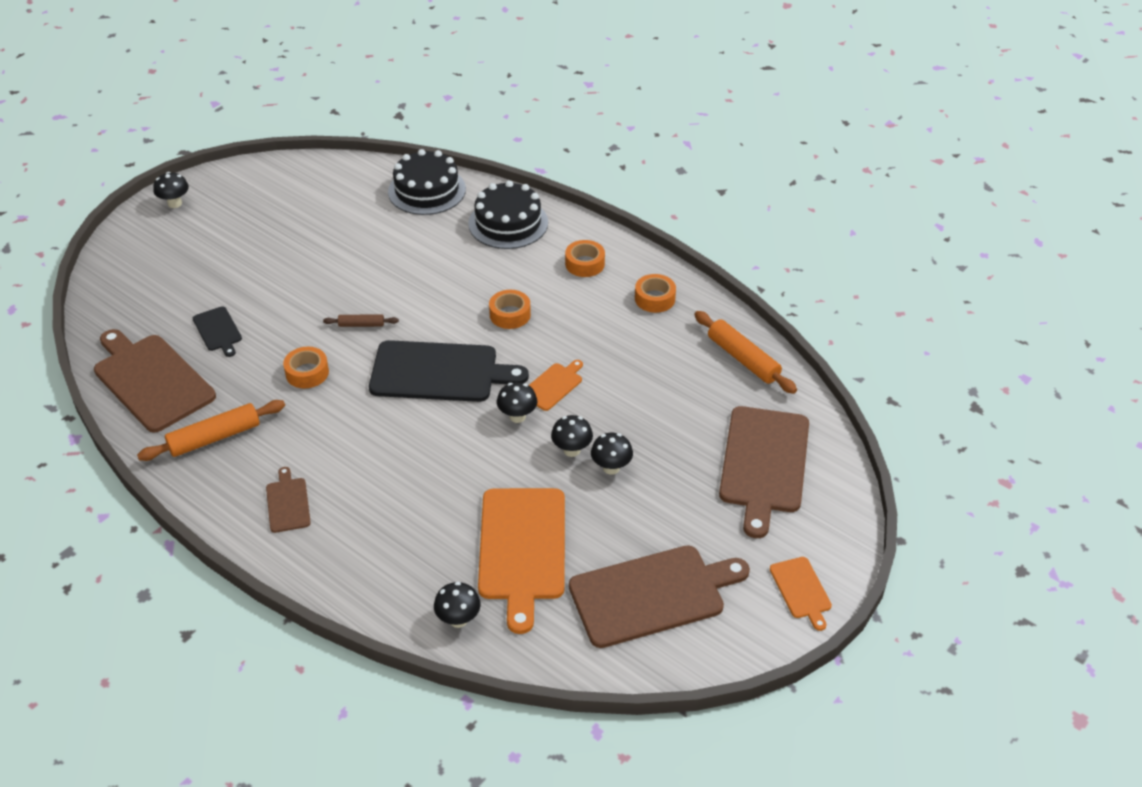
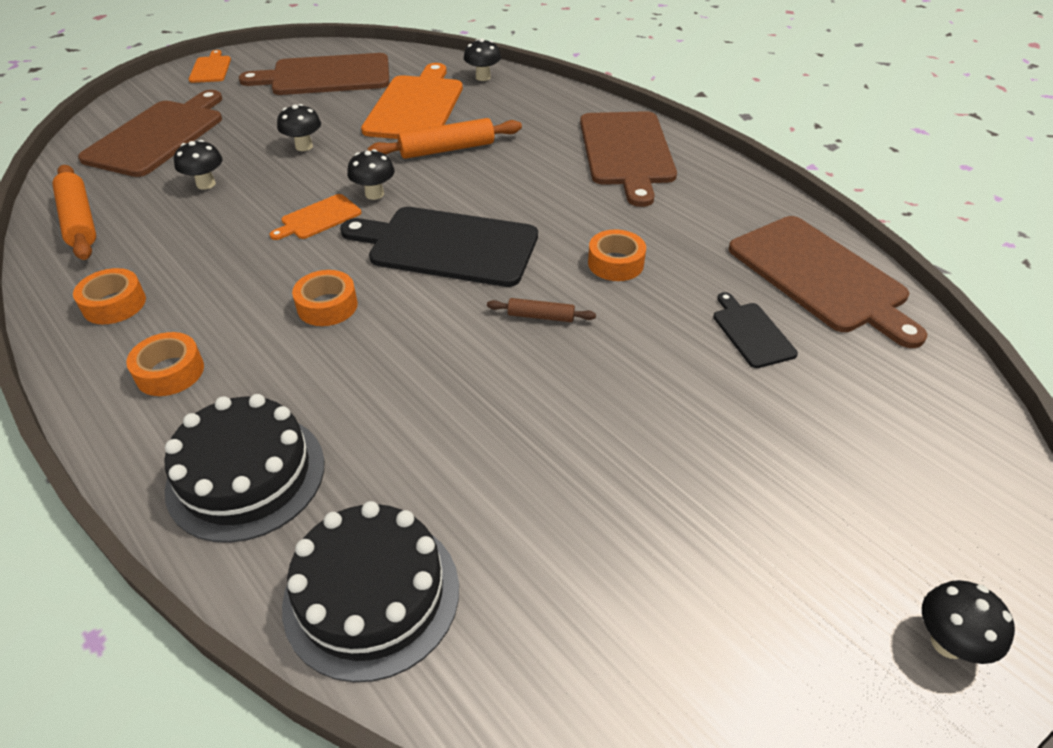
camera: 170 degrees left, 0 degrees up
(215, 438) = (716, 209): orange rolling pin -> orange rolling pin (447, 149)
(287, 503) = (627, 152): brown cutting board -> brown cutting board, size x2.08
(572, 450) = (333, 162): black mushroom -> black mushroom (206, 184)

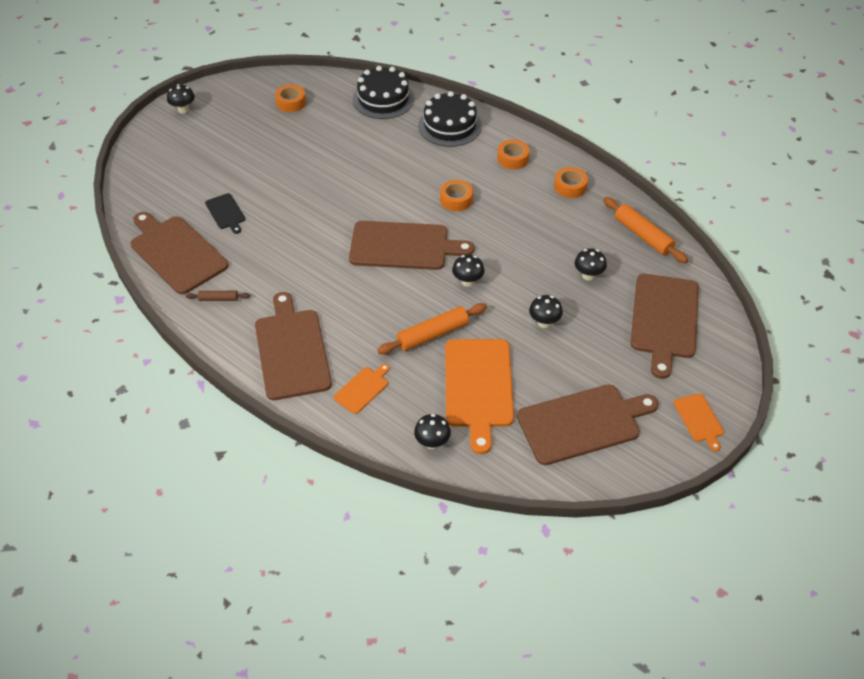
camera: 170 degrees right, 5 degrees up
(318, 218) = (494, 257): orange cutting board -> orange cutting board (362, 389)
(447, 246) = (403, 246): black cutting board -> brown cutting board
(540, 316) = (339, 208): brown rolling pin -> brown rolling pin (218, 299)
(615, 263) = (299, 246): orange tape -> orange tape (291, 102)

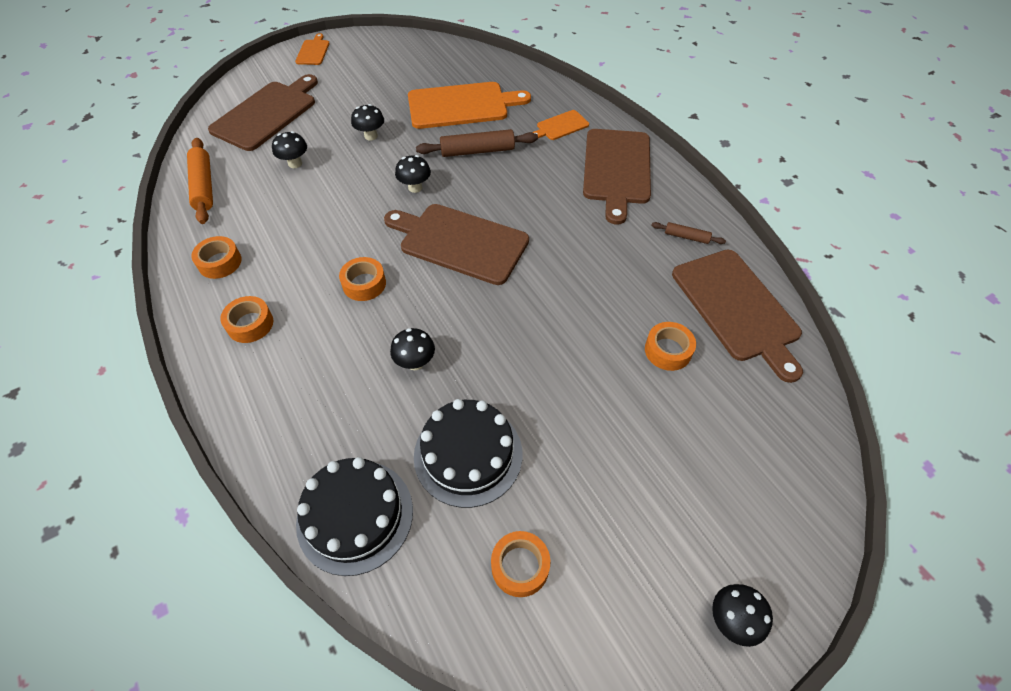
camera: 160 degrees left, 5 degrees up
(226, 212) = (668, 350): black cutting board -> orange tape
(432, 443) = (520, 81): black mushroom -> black mushroom (415, 362)
(433, 334) = (477, 151): orange rolling pin -> brown rolling pin
(449, 125) = (289, 413): black cake -> black cake (468, 454)
(479, 387) = (462, 105): orange cutting board -> orange cutting board turned 60 degrees clockwise
(582, 423) = (398, 68): brown cutting board -> none

